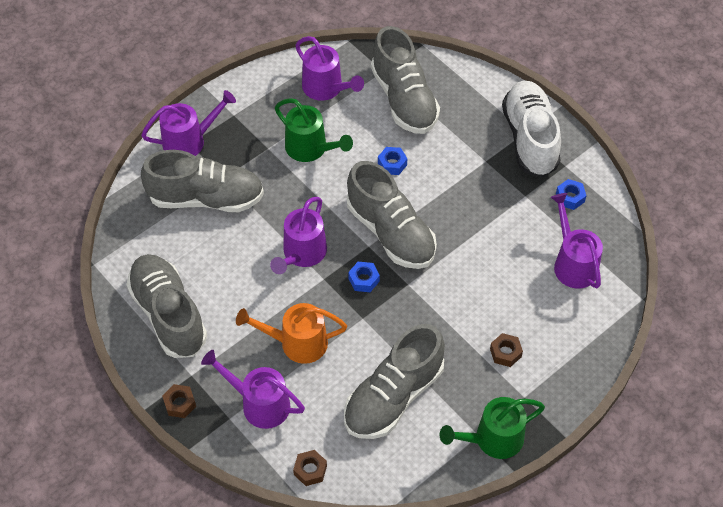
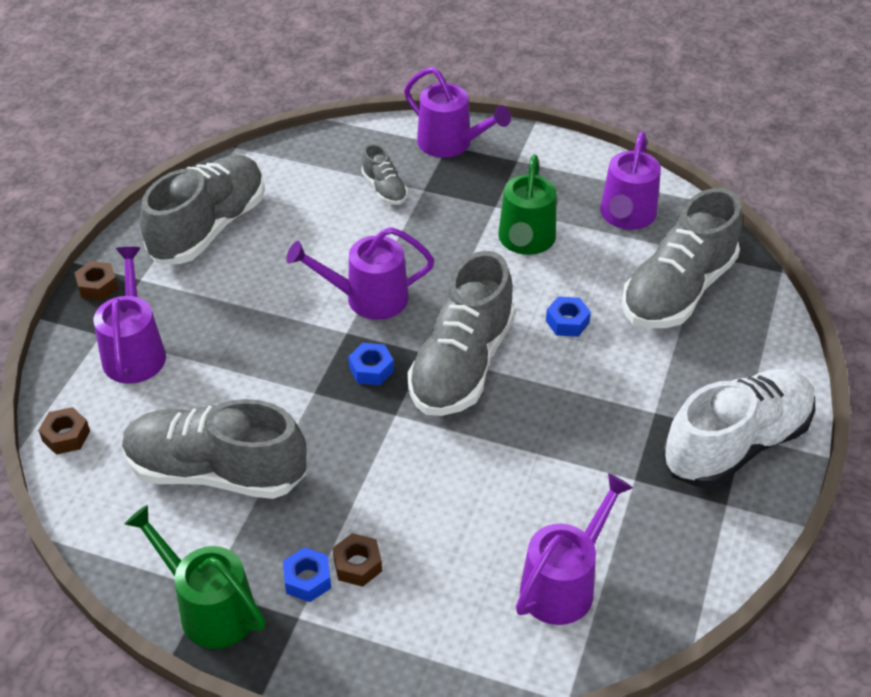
camera: 60 degrees right, 10 degrees down
(206, 198) = (384, 189): grey shoe -> grey shoe, size x0.46
(296, 343) = (238, 347): orange watering can -> none
(570, 197) = (675, 533): blue nut -> blue nut (307, 579)

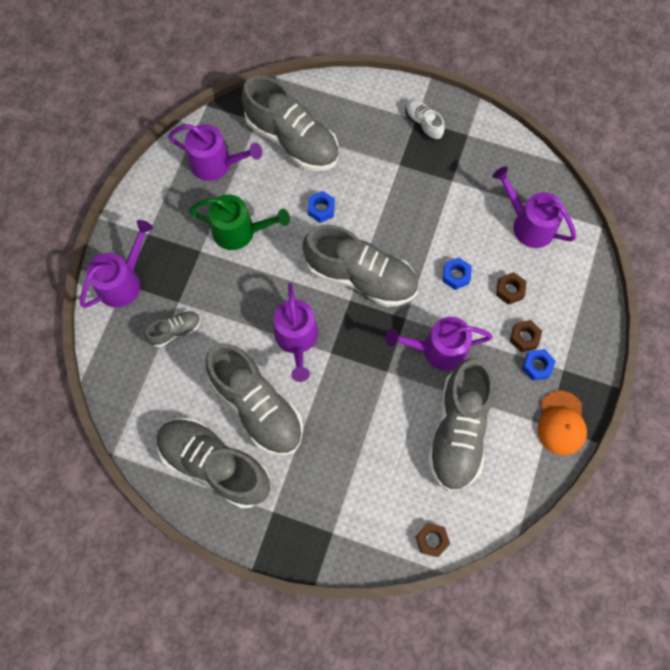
camera: 90 degrees left, 25 degrees up
(97, 286) = (280, 545): brown nut -> brown nut (510, 290)
(135, 351) = (349, 503): purple watering can -> purple watering can (437, 349)
(209, 608) = (561, 423): green watering can -> orange cap
(279, 262) = (257, 406): none -> grey shoe
(371, 369) = (366, 335): blue nut -> blue nut (456, 275)
(736, 444) = (423, 123): white shoe -> white shoe, size x0.46

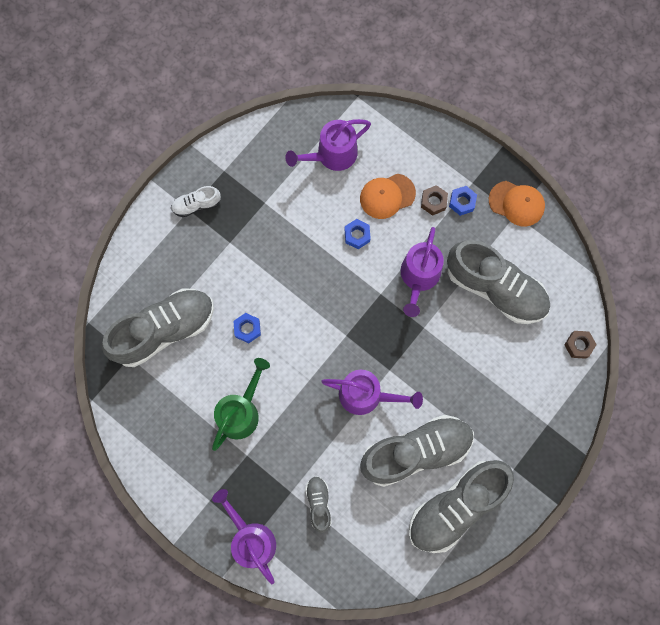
camera: 70 degrees left, 5 degrees up
(216, 164) = (161, 411): purple watering can -> none
(361, 276) = (327, 317): grey shoe -> none
(510, 290) = (387, 196): brown nut -> orange cap

